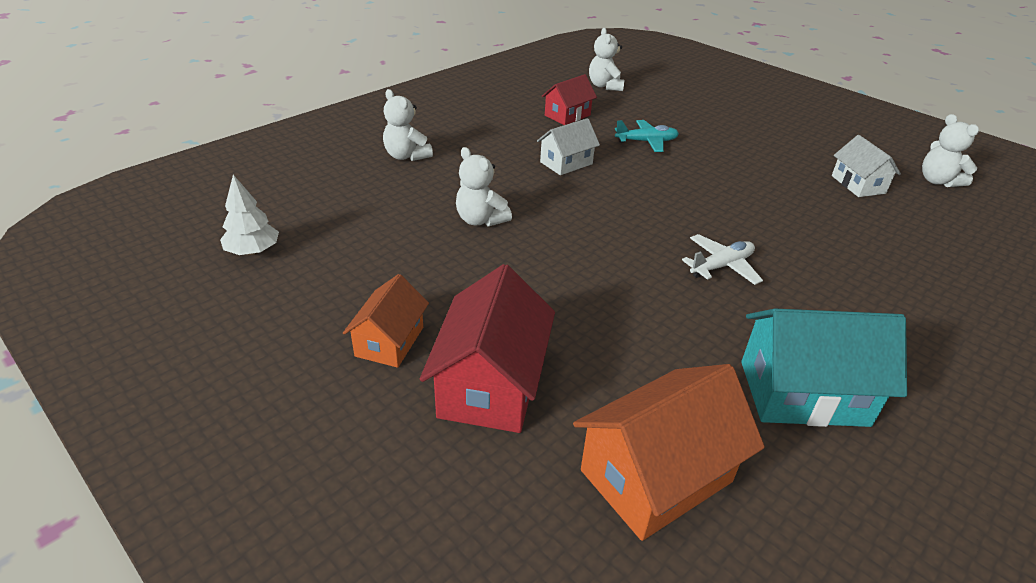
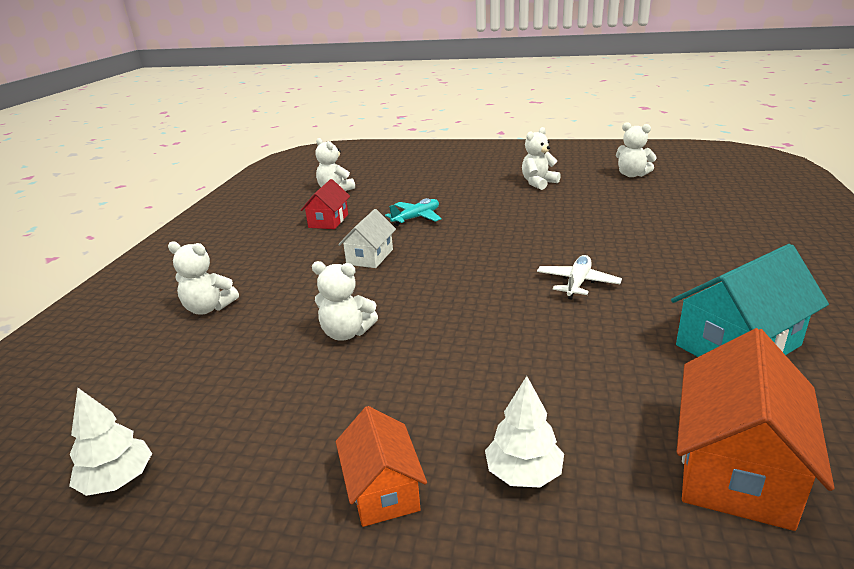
camera: 30 degrees left, 10 degrees down
(490, 385) = (523, 473): red house -> white tree
(813, 151) = (538, 183): none -> white teddy bear
(858, 184) = (591, 194): white house -> none

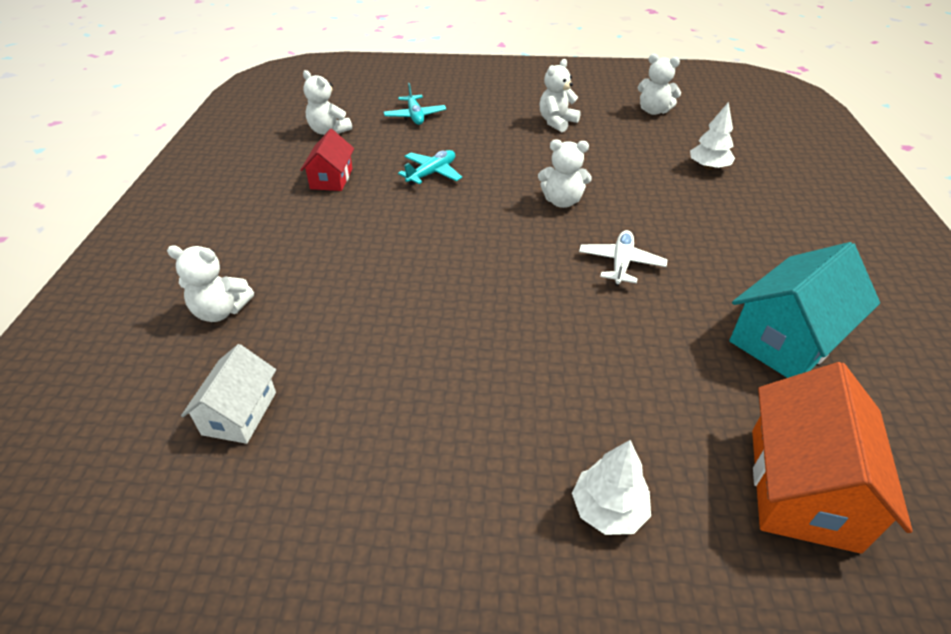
camera: 10 degrees left, 15 degrees up
(117, 480) = (180, 555): white tree -> white tree (708, 167)
(346, 333) = (389, 340): white teddy bear -> white teddy bear (562, 201)
(370, 257) = (391, 231): white house -> white house (239, 413)
(383, 489) = (472, 541): orange house -> none
(412, 180) = (415, 116): none -> turquoise plane

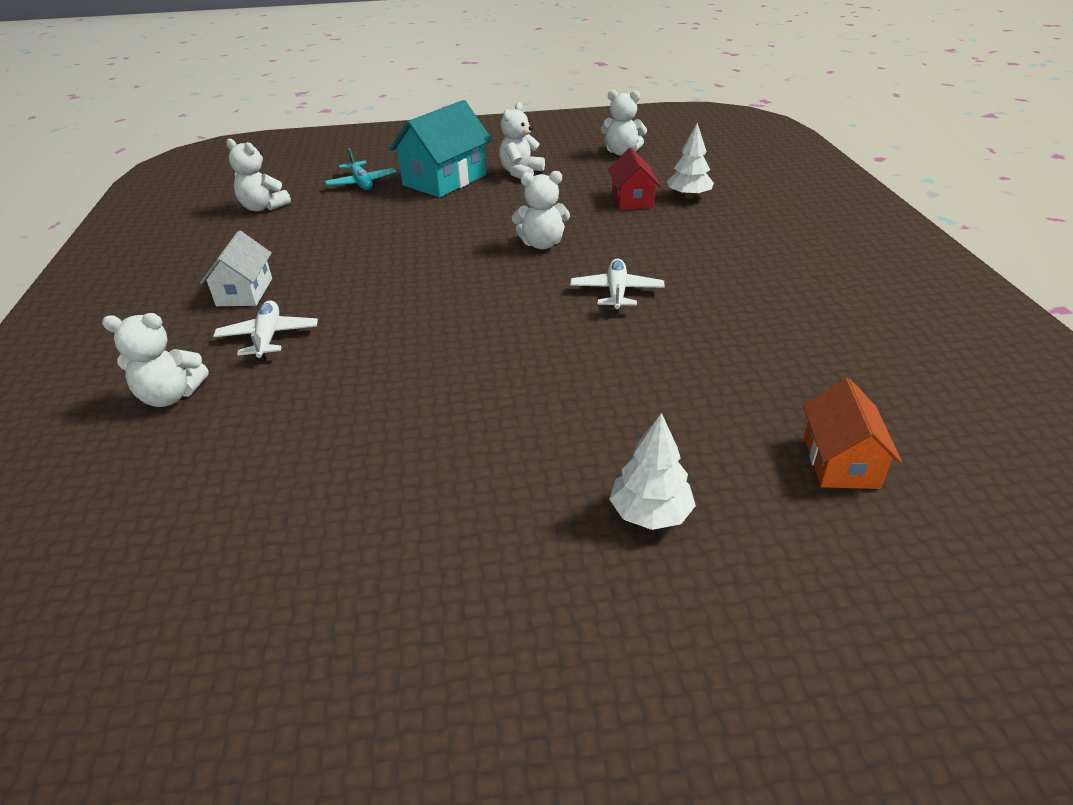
camera: 10 degrees left, 5 degrees down
(239, 413) = (216, 491): white house -> white house (245, 292)
(309, 265) = (268, 337): none -> white plane
(331, 178) = (276, 252): red house -> red house (632, 199)
(432, 173) = (392, 235): turquoise plane -> none
(786, 339) = (798, 336): turquoise house -> turquoise house (444, 180)
(802, 487) = (840, 461): orange house -> orange house, size x0.60

